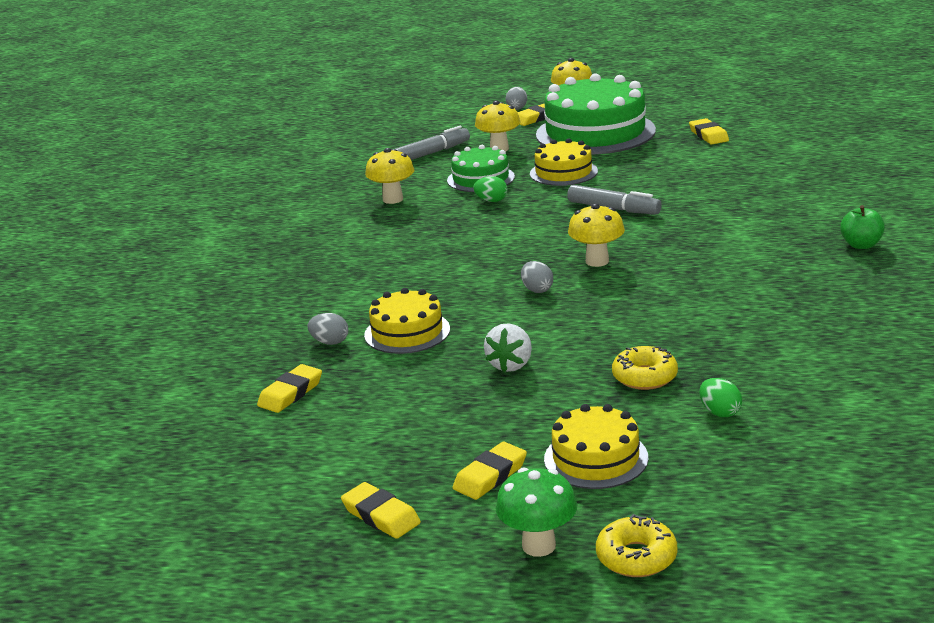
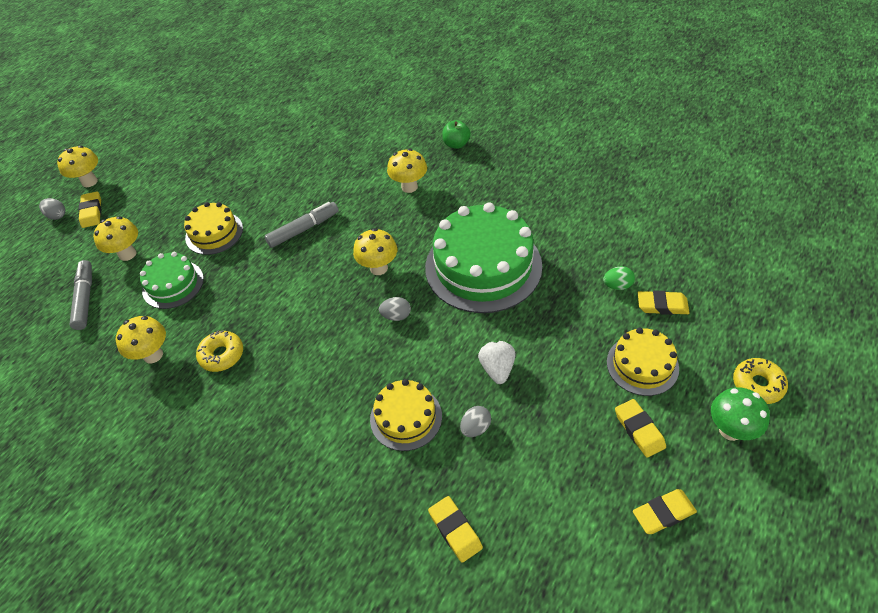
camera: 65 degrees left, 25 degrees up
(330, 342) = (386, 477): grey egg -> grey egg (475, 428)
(491, 201) = (222, 291): green egg -> none
(510, 365) = (497, 369): white strawberry -> white strawberry turned 135 degrees counterclockwise
(595, 132) = (161, 190): green cake -> green cake (483, 266)
(644, 377) = (555, 304): yellow donut -> yellow donut (222, 355)
(708, 135) = (233, 139): yellow eraser -> yellow eraser (662, 305)
(746, 240) = (409, 187): none -> yellow mushroom

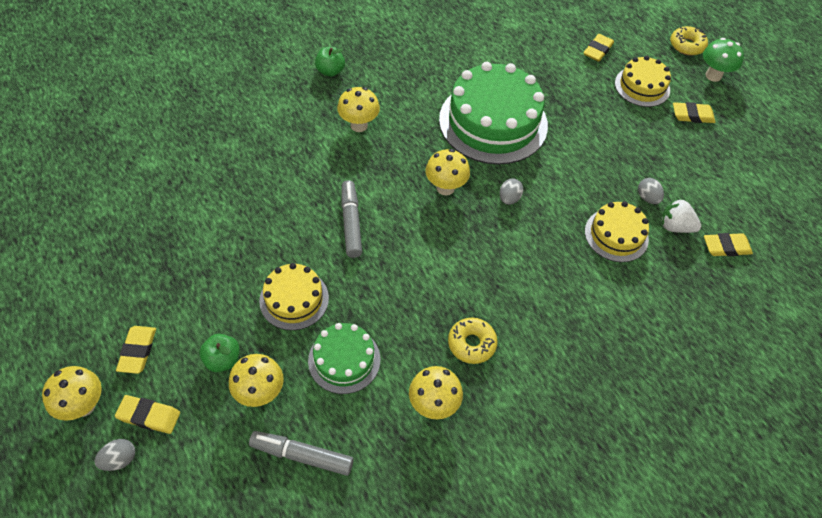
camera: 70 degrees left, 5 degrees up
(147, 223) = (223, 360): none -> green apple
(497, 369) = (601, 161): white strawberry -> white strawberry (675, 226)
(617, 285) = (565, 61): green egg -> none
(663, 513) = (757, 136): yellow eraser -> yellow eraser (138, 351)

